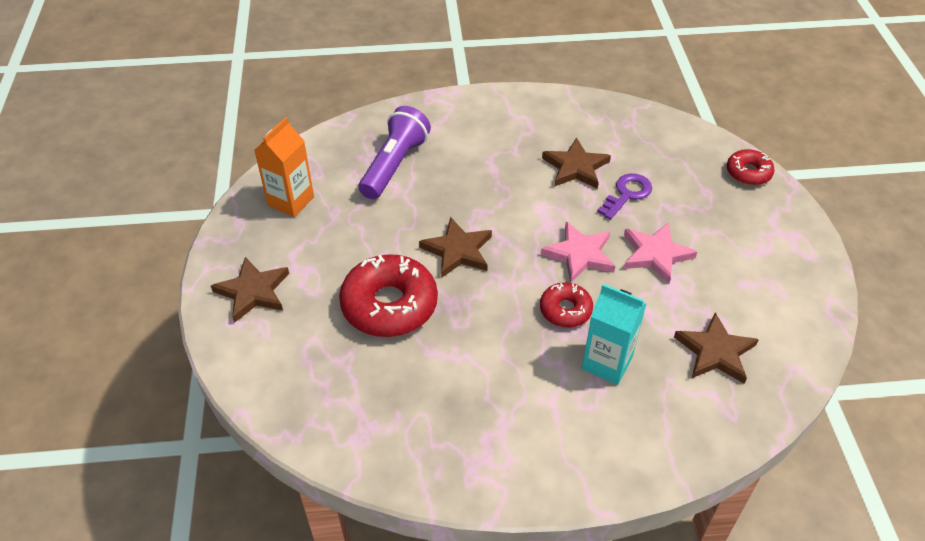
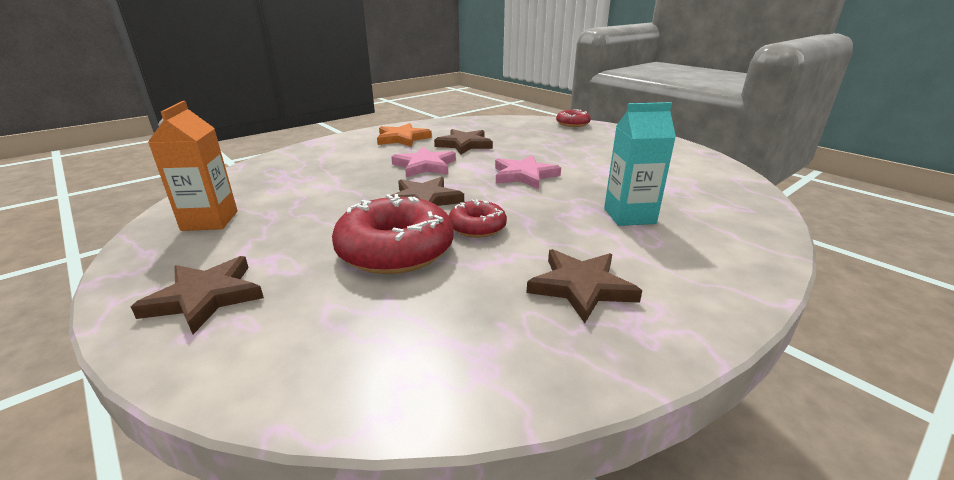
camera: 35 degrees left, 20 degrees down
(395, 165) = (310, 176): purple flashlight -> none
(523, 126) = (402, 138): none -> orange star
(565, 310) = (556, 202): red donut -> red donut (477, 227)
(627, 194) = (515, 146): purple key -> none
(655, 254) = (573, 162): pink star -> pink star (425, 166)
(715, 352) = (683, 187): brown star -> brown star (581, 287)

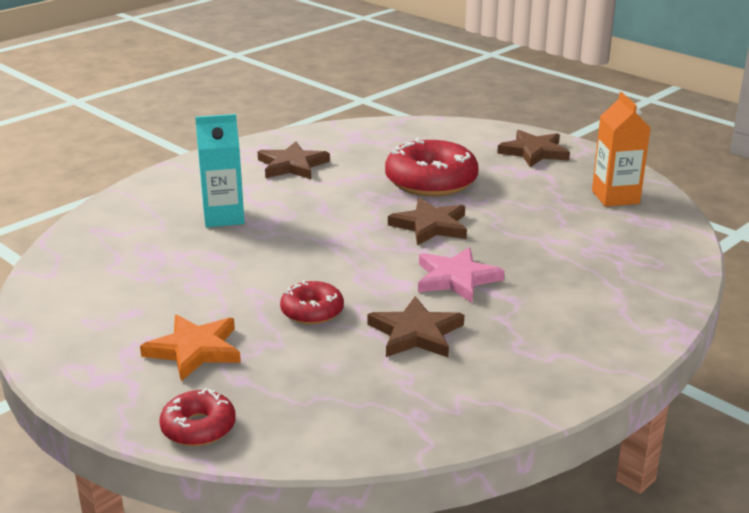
camera: 175 degrees right, 0 degrees up
(402, 138) = (532, 347): orange star -> orange star (194, 350)
(477, 227) = (369, 201): red donut -> red donut (312, 311)
(524, 175) = (321, 266): pink star -> none

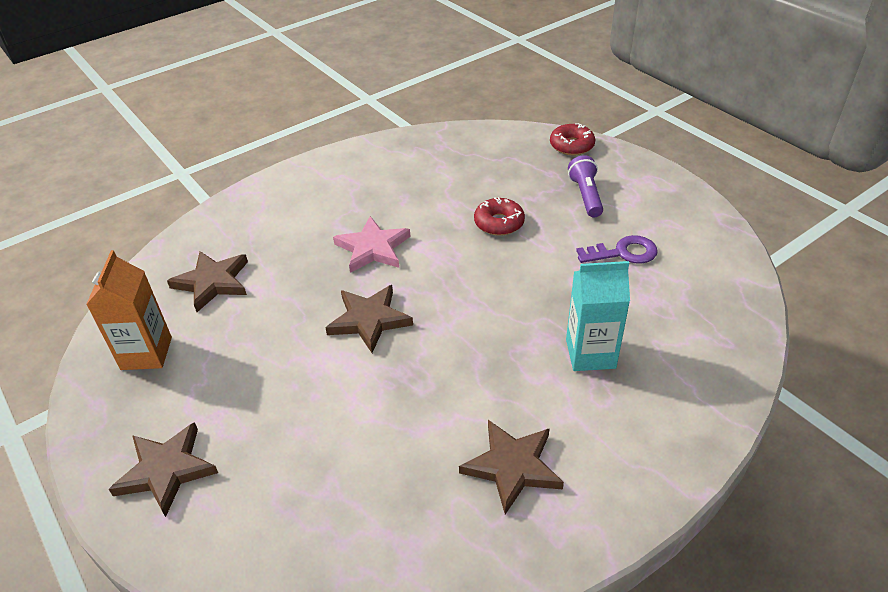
camera: 170 degrees left, 15 degrees up
(167, 290) = (623, 253): none -> purple key
(194, 350) = (586, 195): orange star -> purple flashlight
(416, 333) = (423, 199): brown star -> brown star (212, 282)
(431, 181) = (337, 406): red donut -> none

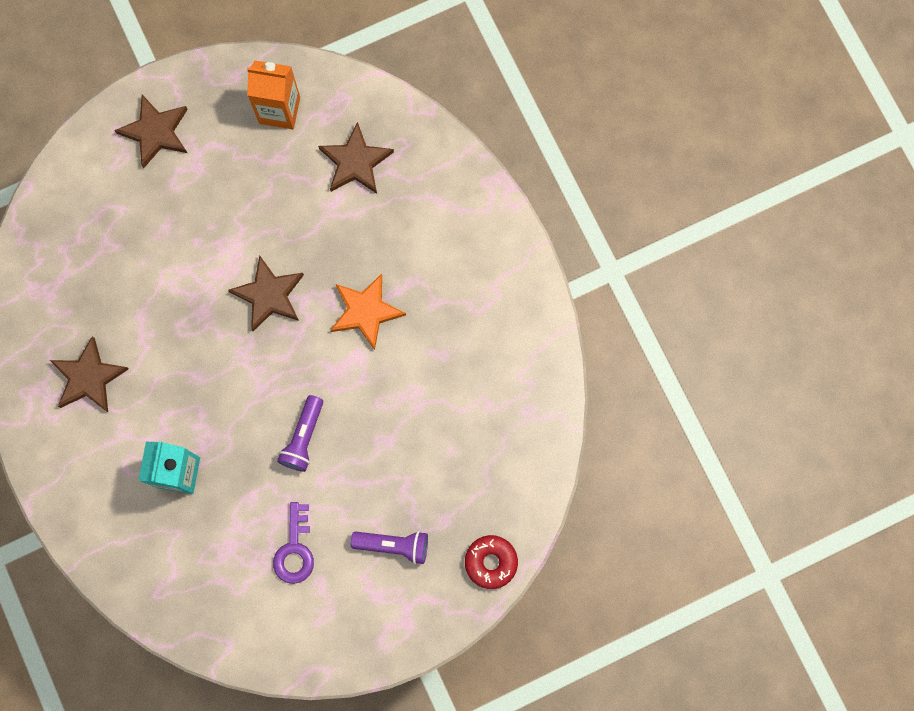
camera: 100 degrees right, 35 degrees up
(373, 248) = (366, 311): pink star -> orange star
(499, 223) = (372, 442): red donut -> none
(513, 267) = (303, 438): none -> purple flashlight

